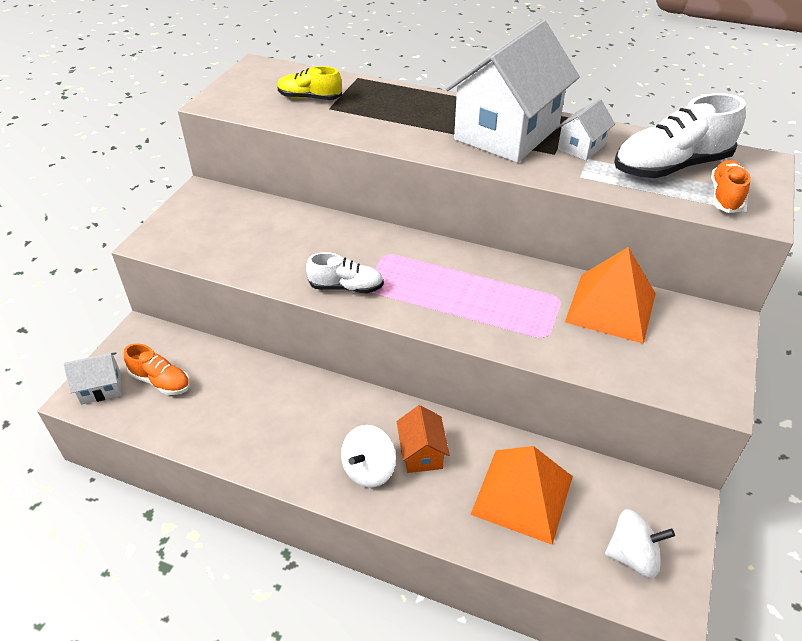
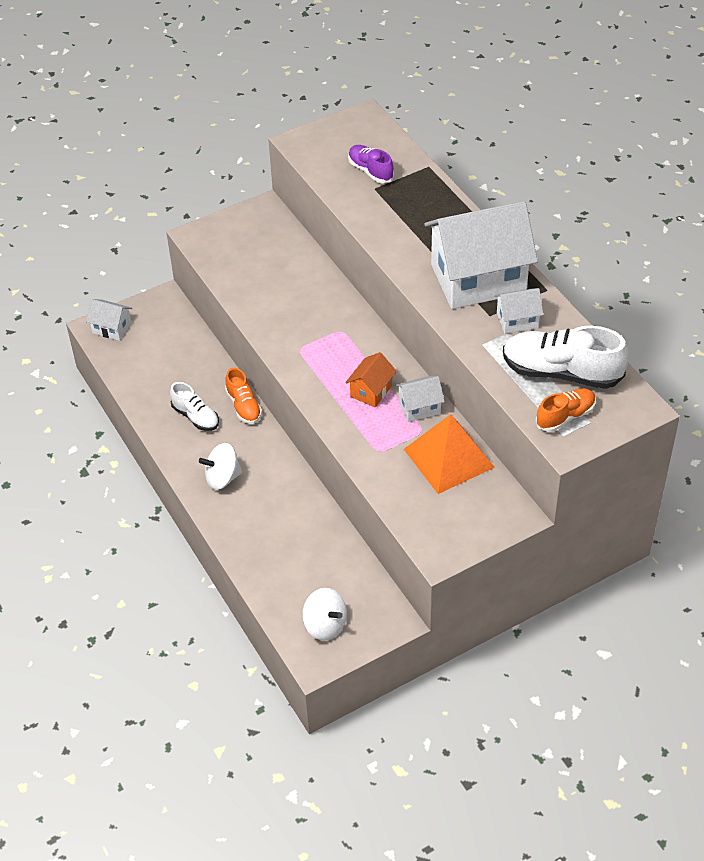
camera: 40 degrees right, 5 degrees up
(161, 381) = (150, 344): orange shoe -> orange shoe (244, 406)
(309, 98) = (370, 171): yellow shoe -> purple shoe
(346, 287) = (288, 341): white shoe -> white shoe (195, 417)
(421, 453) = (264, 488): orange house -> orange house (371, 391)
(522, 495) = (298, 551): orange pyramid -> none
(533, 280) = (419, 407): none -> white house

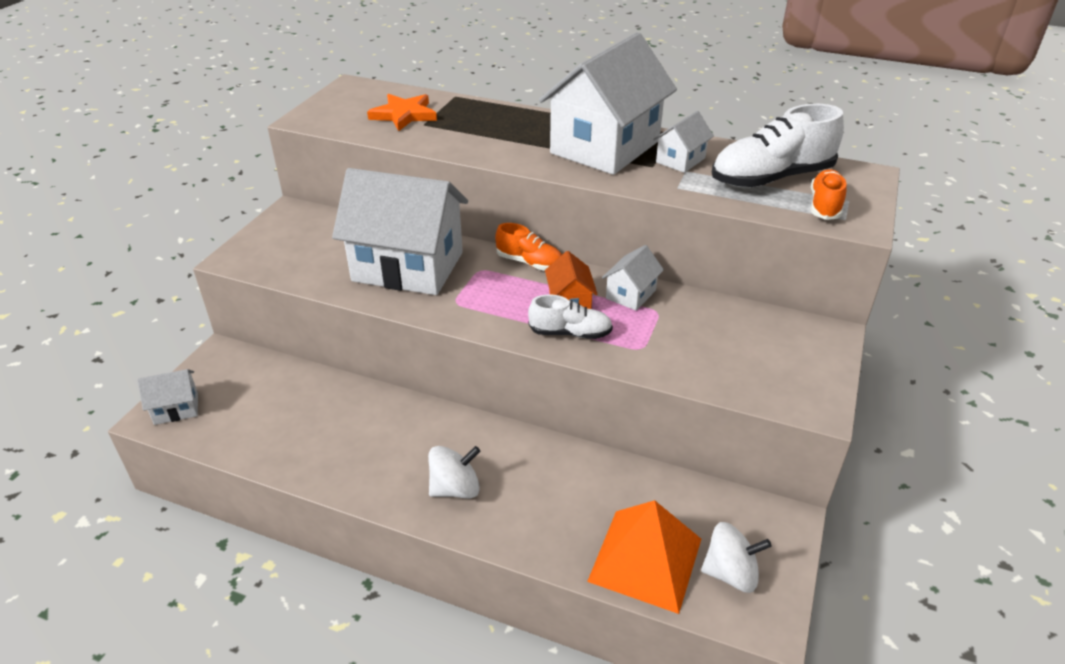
camera: 40 degrees left, 10 degrees down
(195, 417) = (362, 444): white shoe -> white shoe (570, 333)
(222, 478) = (455, 488): white spinning top -> white spinning top turned 150 degrees counterclockwise
(244, 406) = (407, 407): orange shoe -> orange shoe (530, 263)
(297, 302) = (408, 266): none -> white house
(370, 171) = (404, 115): purple shoe -> orange star
(449, 458) = (711, 320): orange pyramid -> orange pyramid (645, 559)

